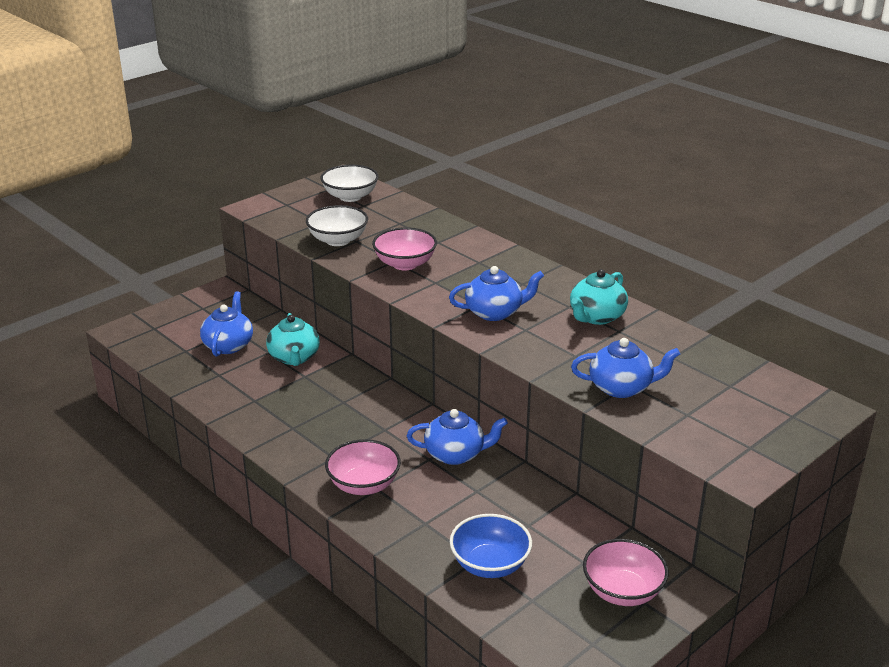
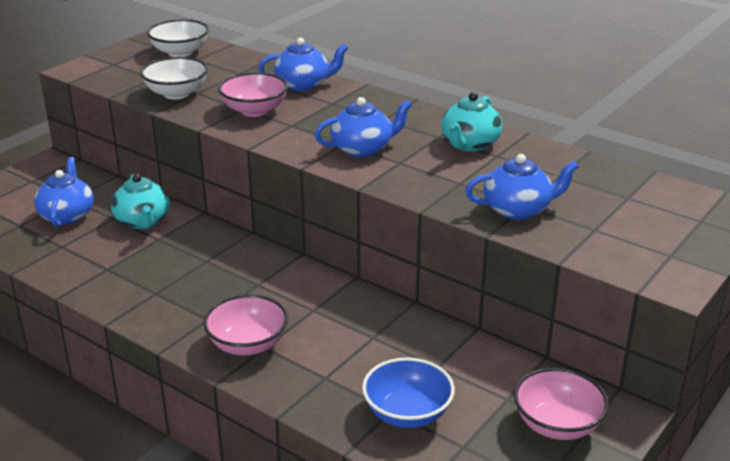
camera: 10 degrees left, 0 degrees up
(456, 454) = (341, 302): blue teapot -> blue teapot (303, 85)

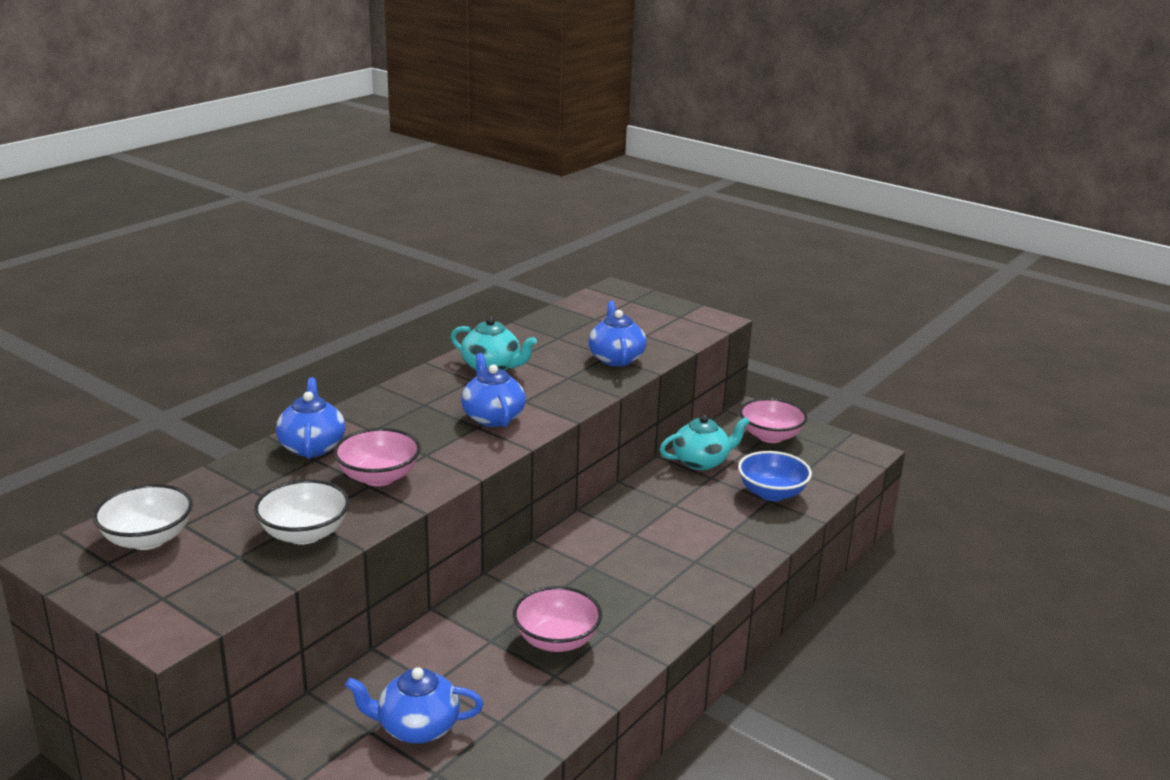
camera: 90 degrees left, 5 degrees down
(143, 221) = (446, 656): turquoise teapot -> turquoise teapot (702, 461)
(247, 344) = (692, 570): pink bowl -> pink bowl (556, 640)

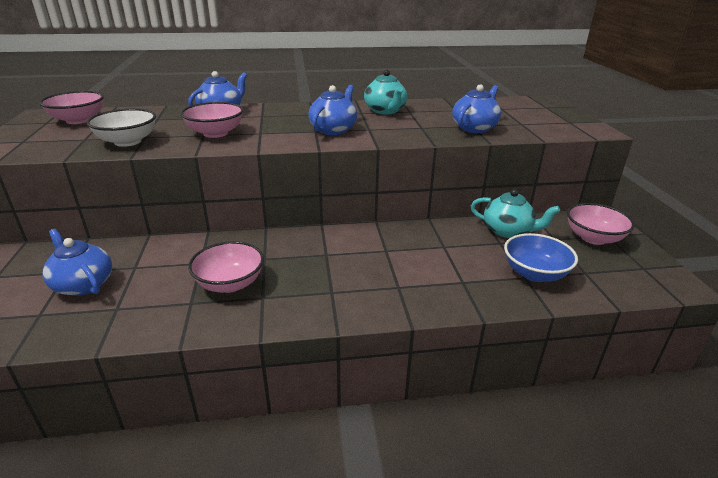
camera: 45 degrees right, 5 degrees up
(148, 539) = (78, 120): white bowl -> pink bowl

